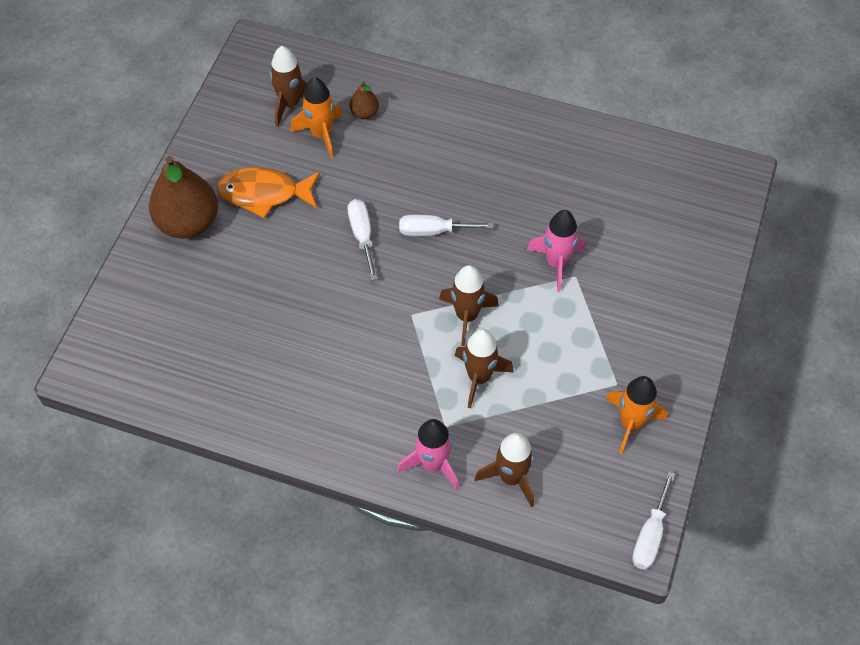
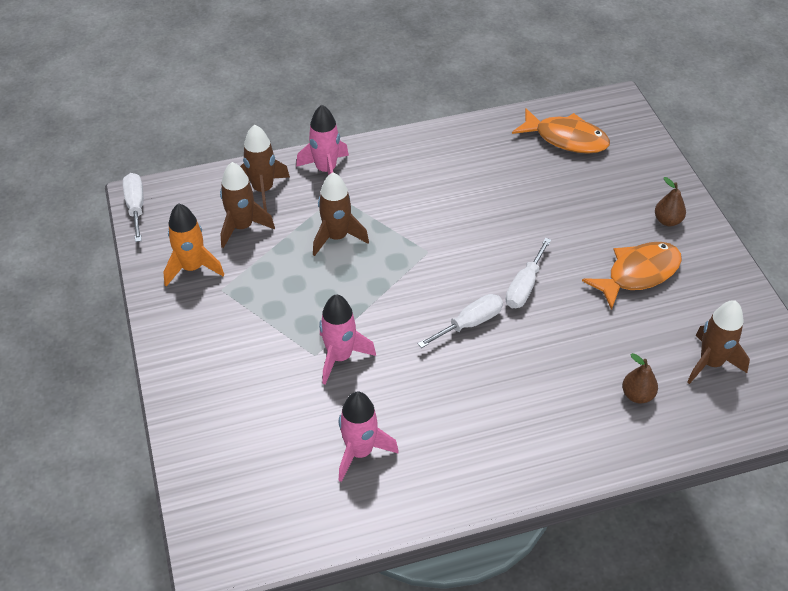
camera: 145 degrees right, 10 degrees down
(176, 357) = (566, 138): none -> orange fish
(188, 222) = (667, 221): brown pear -> brown pear, size x0.46
(321, 134) = (651, 351): orange rocket -> none
(362, 236) = (524, 286): white screwdriver -> white screwdriver turned 75 degrees clockwise
(466, 316) = (383, 273): brown rocket -> brown rocket (242, 227)
(592, 185) = (360, 452): none -> pink rocket

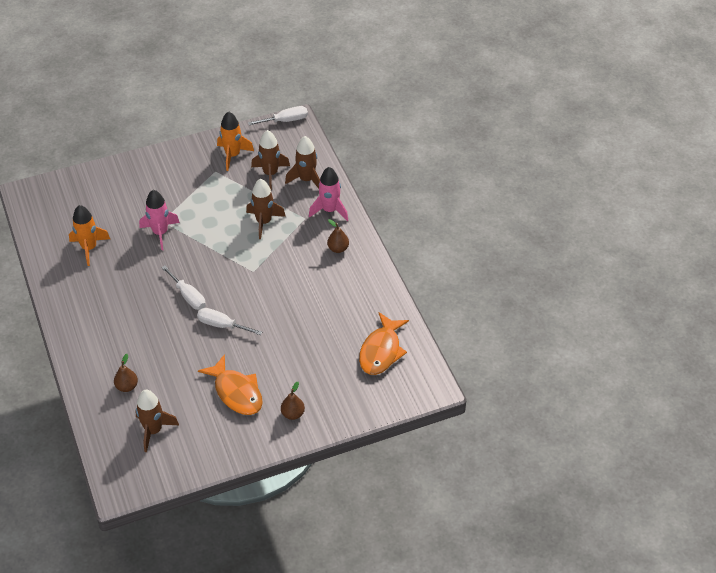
camera: 85 degrees right, 0 degrees up
(360, 452) = (89, 248): pink rocket -> orange rocket
(396, 166) = (338, 248): none -> brown pear

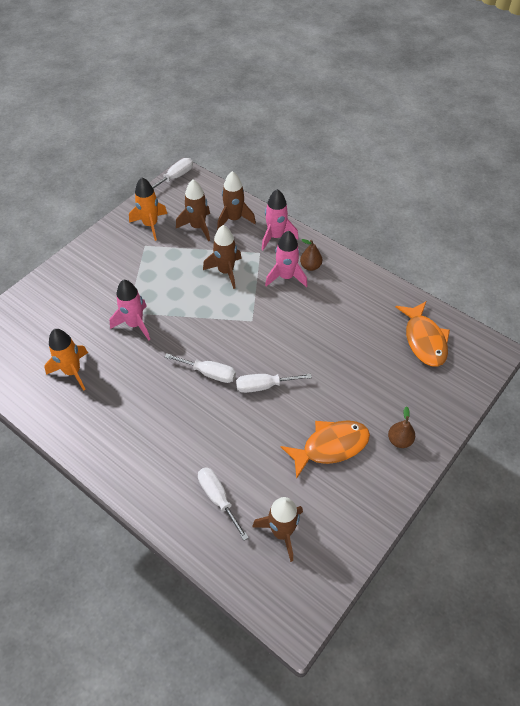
camera: 30 degrees left, 5 degrees up
(127, 386) = (218, 498): brown pear -> white screwdriver
(236, 392) = (330, 446): orange fish -> orange fish turned 45 degrees counterclockwise
(310, 248) = (286, 277): none -> pink rocket

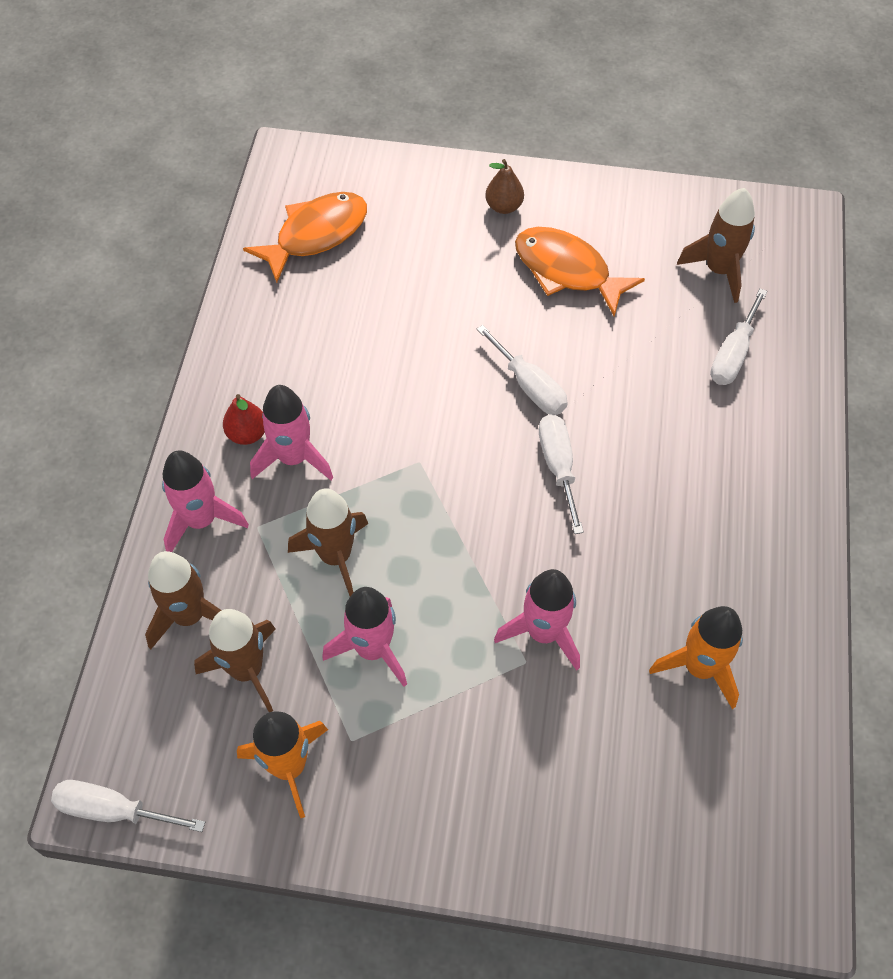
camera: 120 degrees left, 5 degrees up
(175, 266) = (372, 649): none -> pink rocket
(310, 266) = (247, 434): brown pear -> red pear

